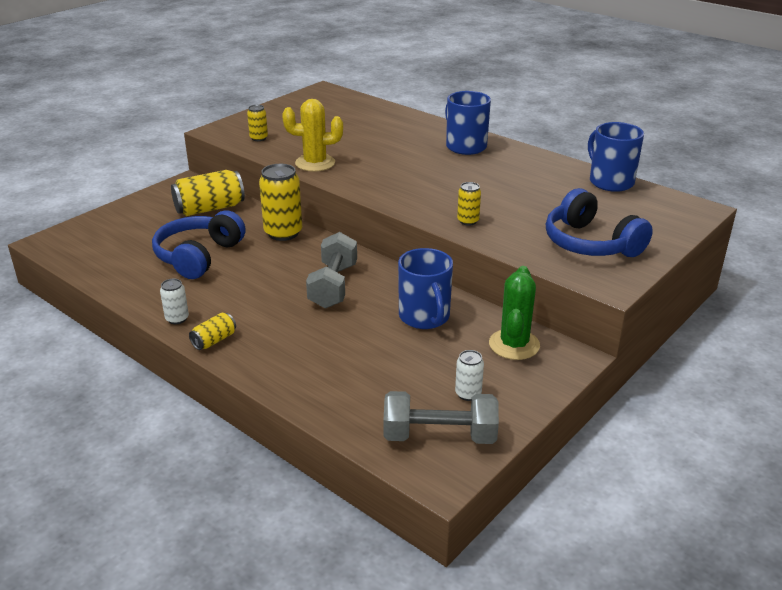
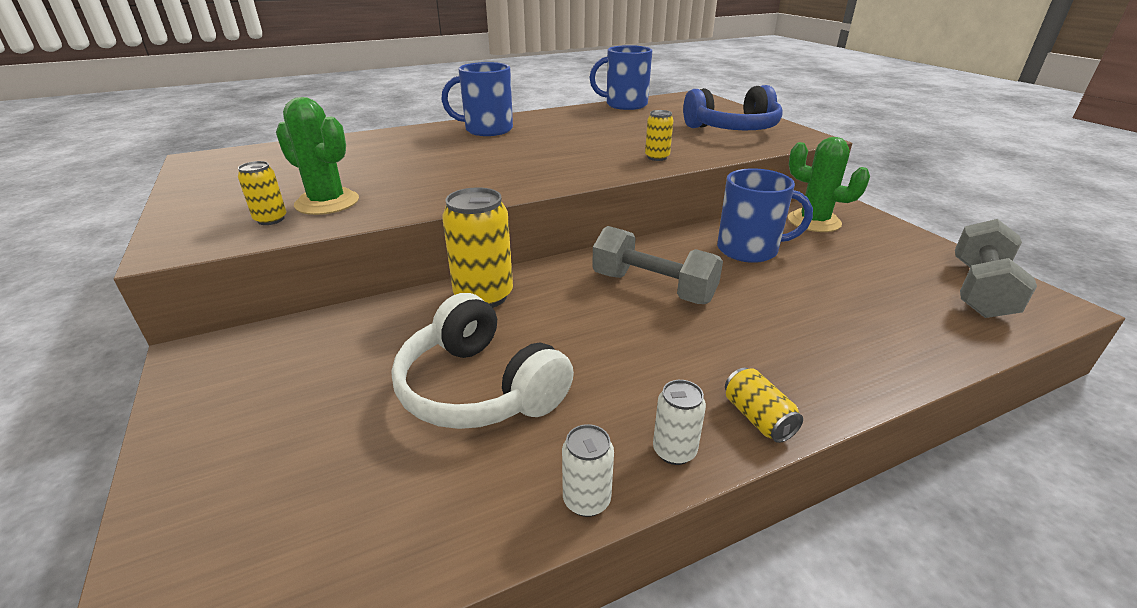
camera: 65 degrees left, 0 degrees up
(199, 256) = (480, 388): blue headphones -> white headphones
(210, 208) = (329, 347): yellow can -> none
(290, 143) = (327, 202): none -> green cactus
(315, 163) = (418, 198): yellow cactus -> none
(468, 394) = (900, 259): white can -> white can (586, 500)

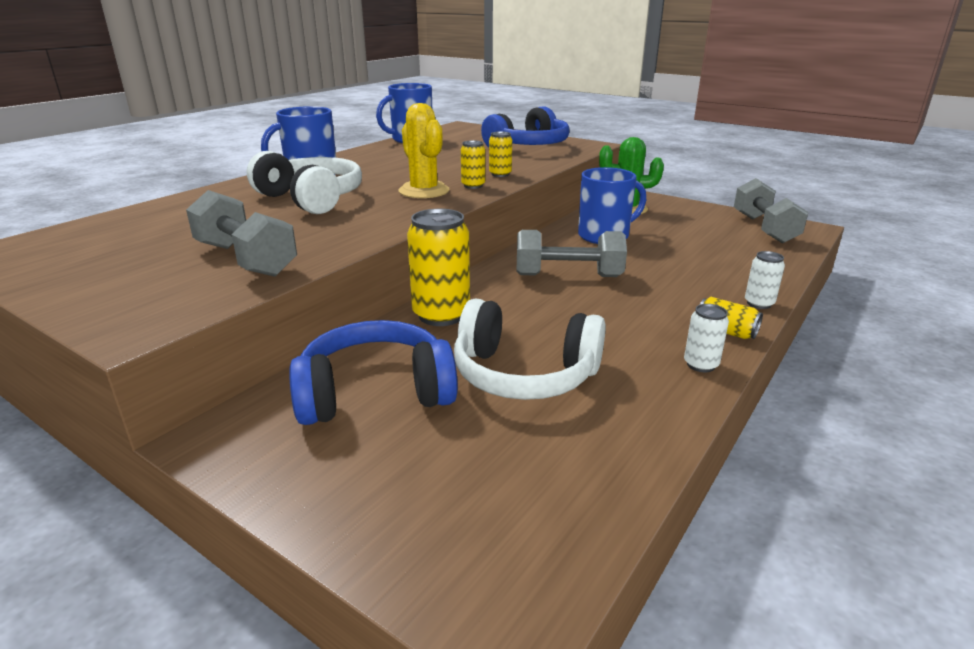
camera: 30 degrees left, 5 degrees down
(271, 219) = (207, 284): yellow can -> yellow can (473, 186)
(327, 202) = (246, 259): green cactus -> grey dumbbell
(341, 359) = (375, 393): none -> blue headphones
(455, 153) = (311, 199): none -> white headphones
(558, 163) = (424, 191): none -> yellow cactus
(586, 500) = (683, 409): white can -> white can (759, 303)

